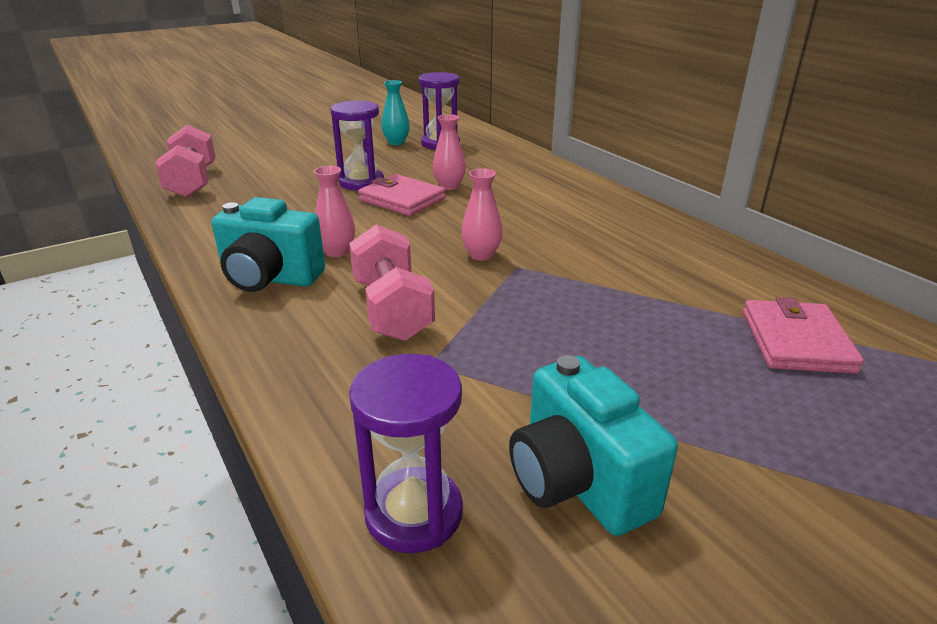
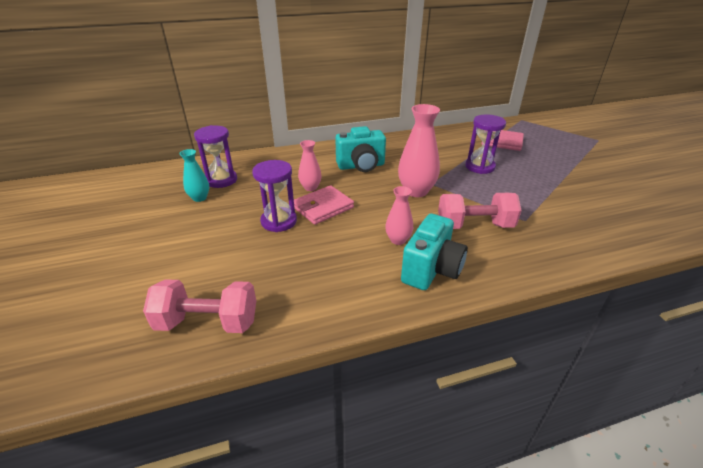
camera: 75 degrees left, 5 degrees up
(414, 513) = (626, 235): purple hourglass -> purple hourglass (480, 167)
(481, 255) = (416, 191): pink vase -> pink vase, size x1.73
(578, 482) = (595, 199): turquoise camera -> turquoise camera (361, 166)

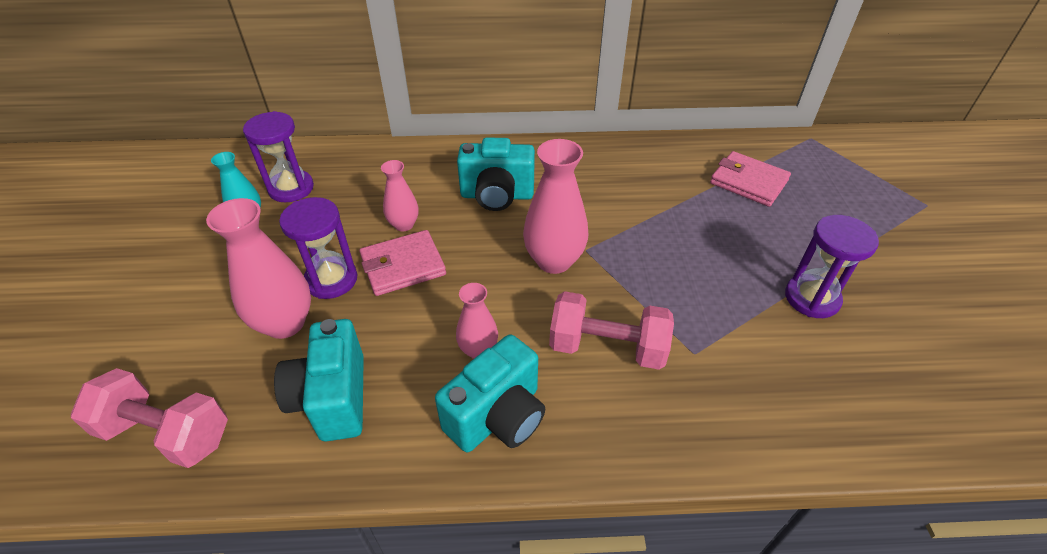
camera: 15 degrees right, 10 degrees up
(260, 248) = (285, 323): none -> pink vase
(318, 281) = (333, 398): none -> turquoise camera
(480, 167) = (681, 229): purple hourglass -> purple hourglass (811, 298)

